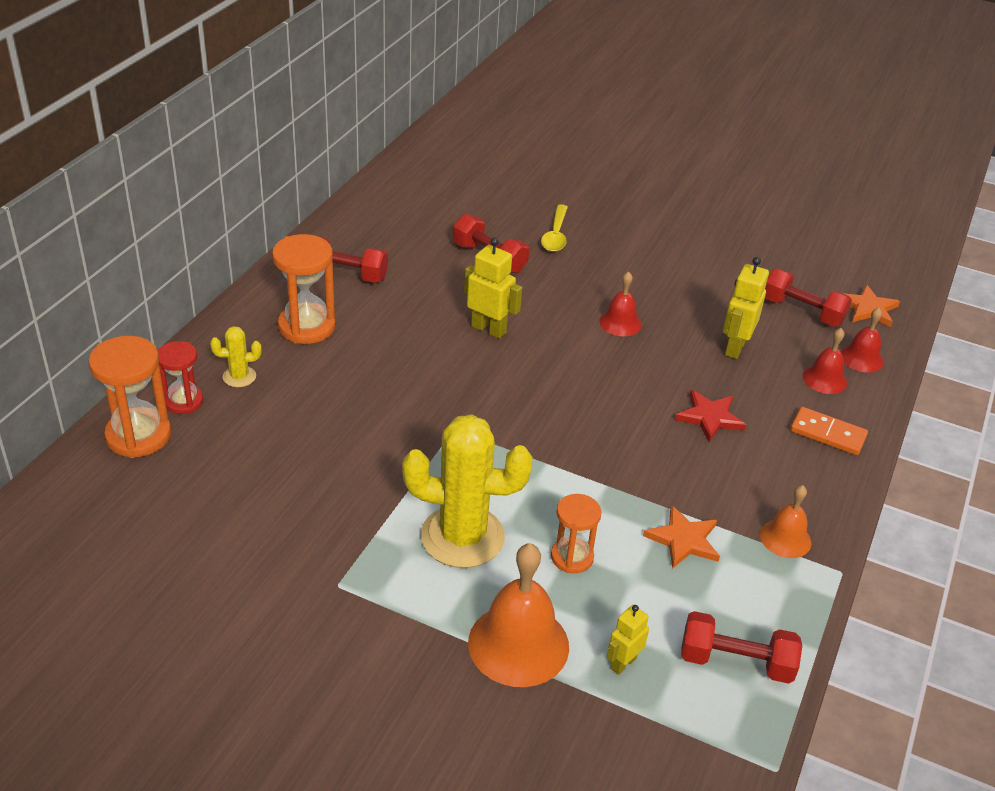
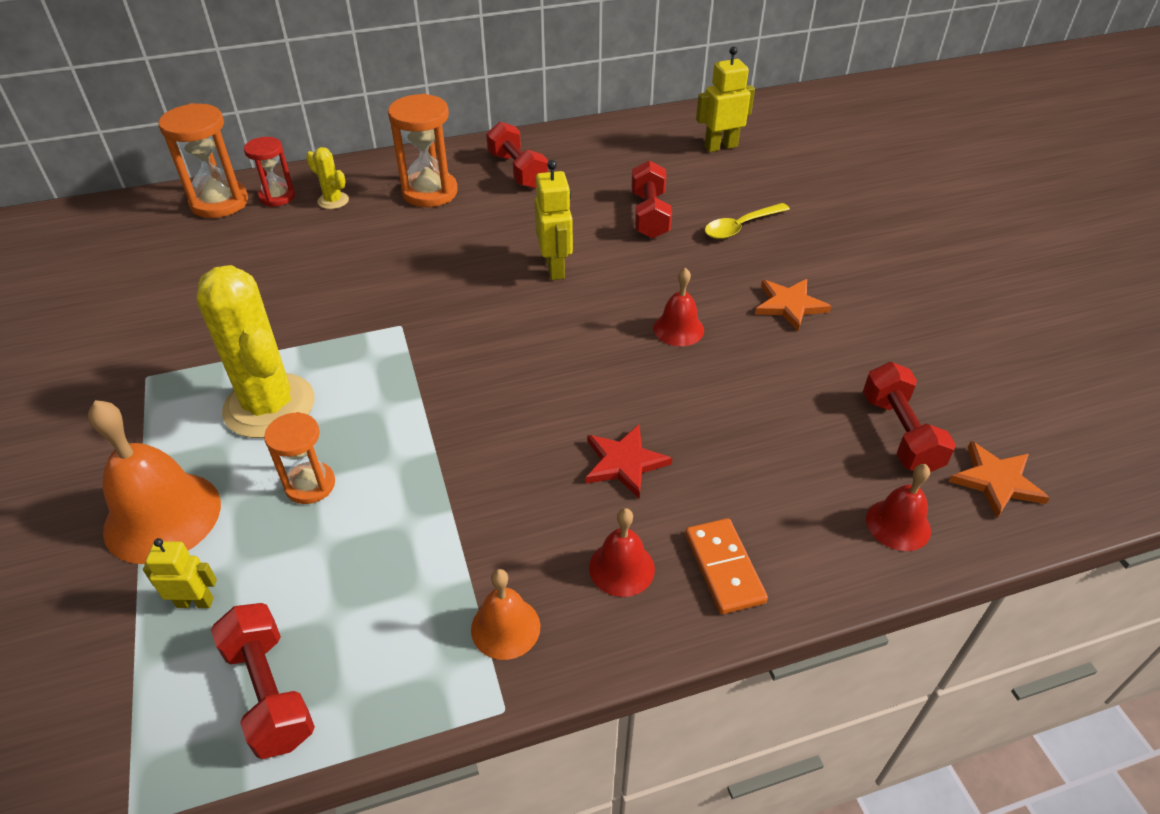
camera: 50 degrees right, 5 degrees up
(684, 540) = (415, 547): orange star -> orange star (789, 305)
(734, 347) = (759, 419): yellow robot -> yellow robot (720, 146)
(824, 379) = (813, 514): red bell -> red bell (621, 568)

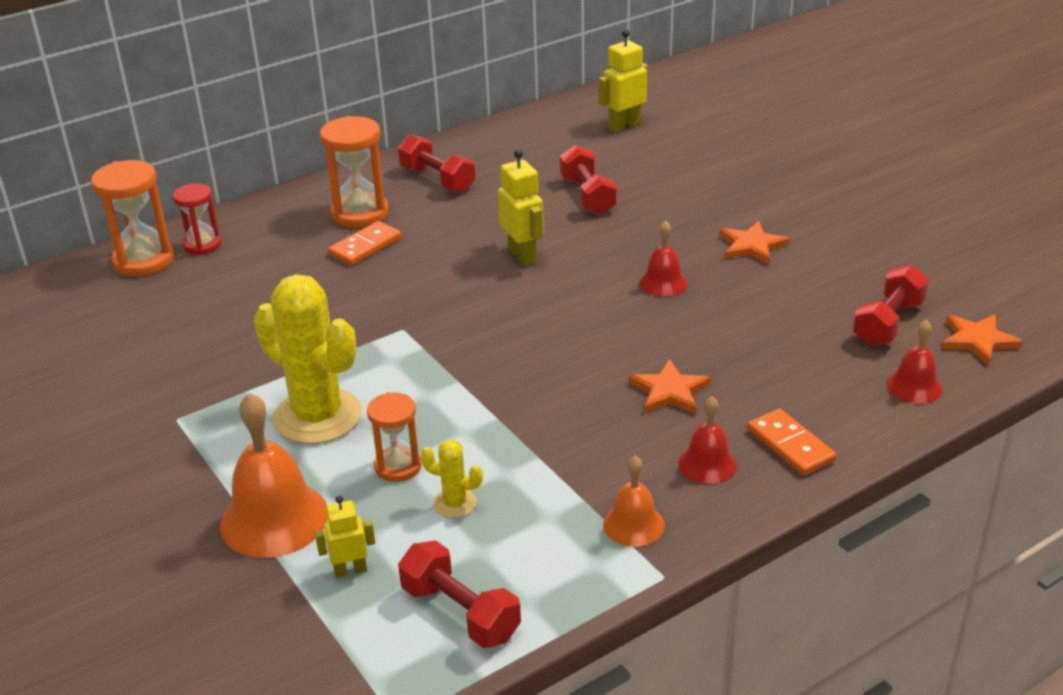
camera: 15 degrees left, 10 degrees down
(333, 201) = (264, 238): yellow cactus -> yellow cactus (455, 503)
(416, 228) = (365, 246): none -> orange domino
(624, 463) = (669, 391): red star -> orange star
(741, 227) = (677, 191): yellow spoon -> none
(900, 433) = (888, 323): red dumbbell -> red dumbbell turned 60 degrees clockwise

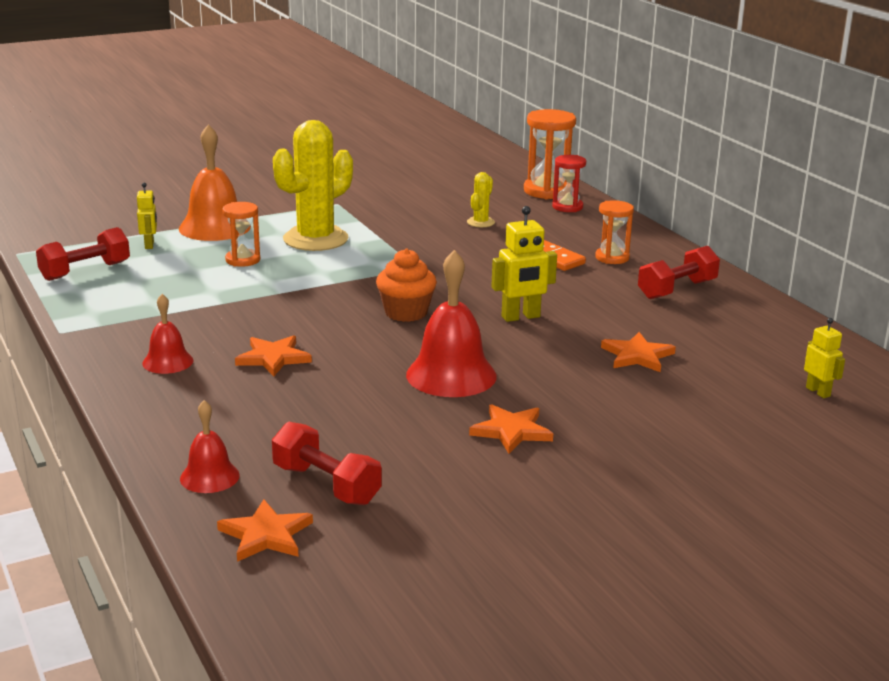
camera: 95 degrees right, 10 degrees down
(360, 213) = (612, 258): orange hourglass -> orange hourglass, size x0.63
(455, 503) = (190, 274): yellow cactus -> yellow cactus (480, 222)
(531, 322) = (406, 313): none -> orange cupcake
(588, 196) = (637, 356): red dumbbell -> orange star
(624, 126) = (818, 392): yellow robot -> yellow robot, size x0.63
(633, 524) = (121, 327): orange bell -> none
(663, 282) = (451, 375): red bell -> red bell, size x1.79
(790, 445) = (165, 399): orange domino -> none

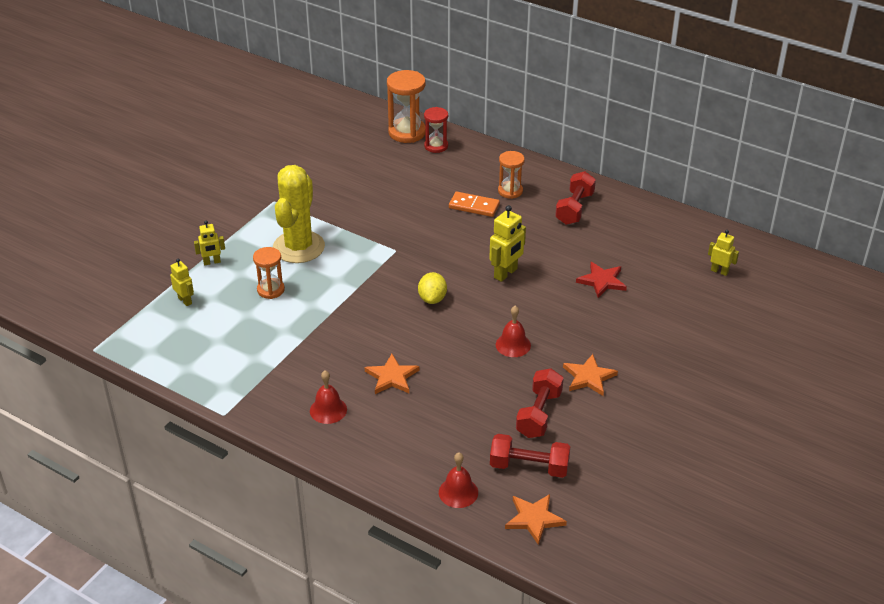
camera: 30 degrees left, 15 degrees up
(85, 271) = (169, 347): red dumbbell -> red dumbbell (539, 414)
(214, 227) = (212, 262): orange bell -> yellow robot
(406, 313) = (432, 299): orange cupcake -> yellow lemon
(451, 375) = (513, 345): red bell -> red bell, size x0.56
(480, 222) = (394, 185): yellow cactus -> none
(637, 356) = (602, 281): orange star -> red star

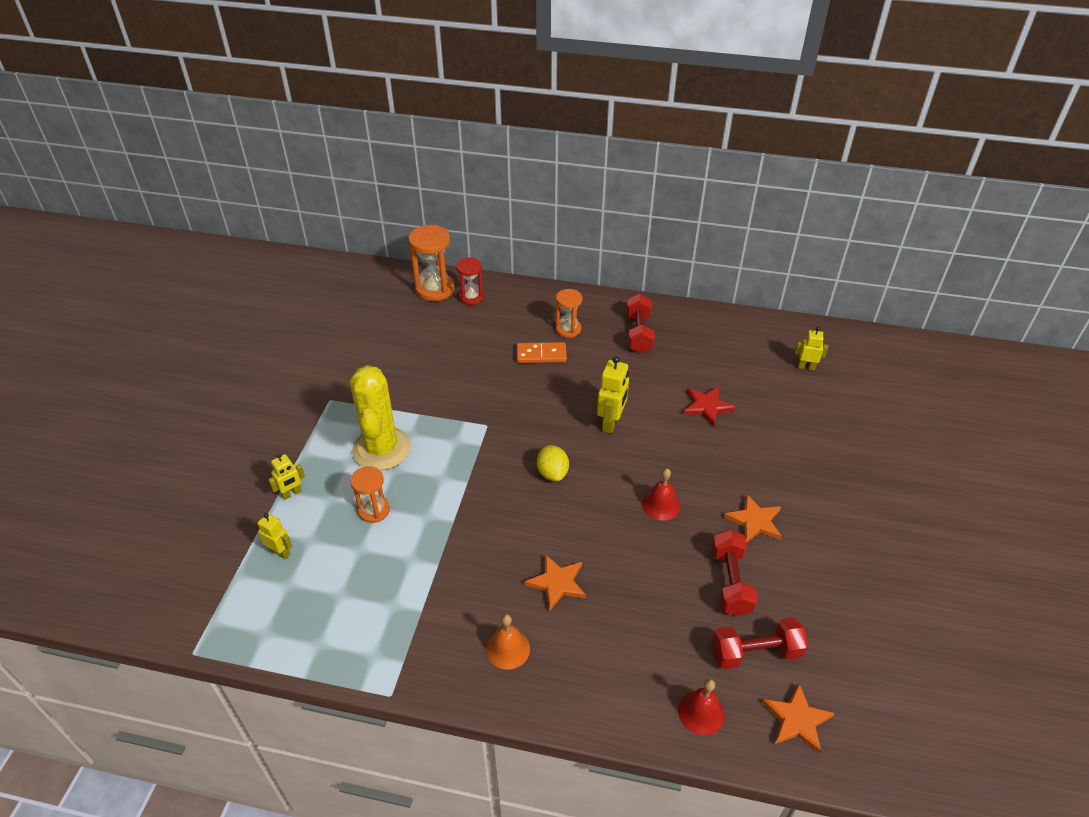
camera: 20 degrees left, 5 degrees up
(328, 410) = (508, 649): red bell -> orange bell

